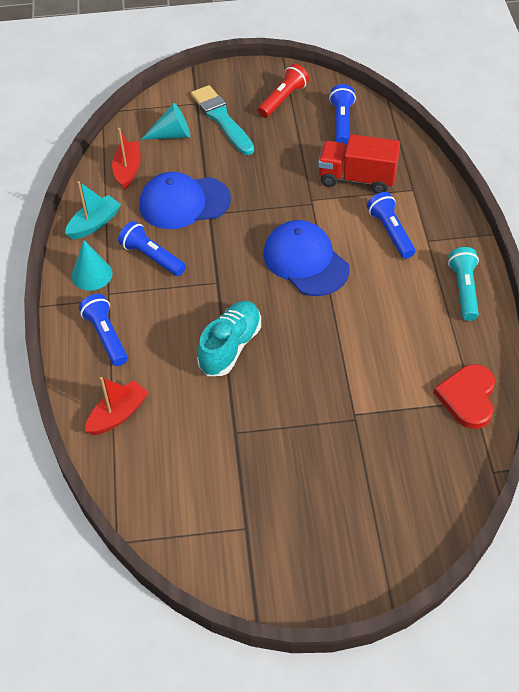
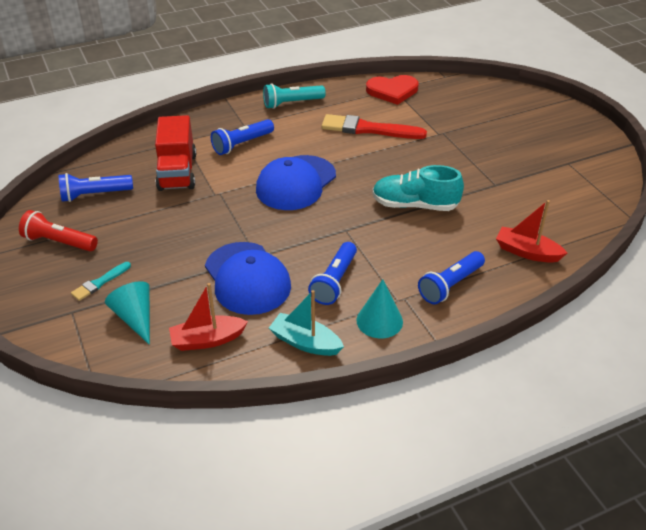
camera: 110 degrees left, 10 degrees down
(221, 119) = (100, 282): turquoise brush -> turquoise brush, size x0.51
(386, 347) = (368, 129): none -> red brush

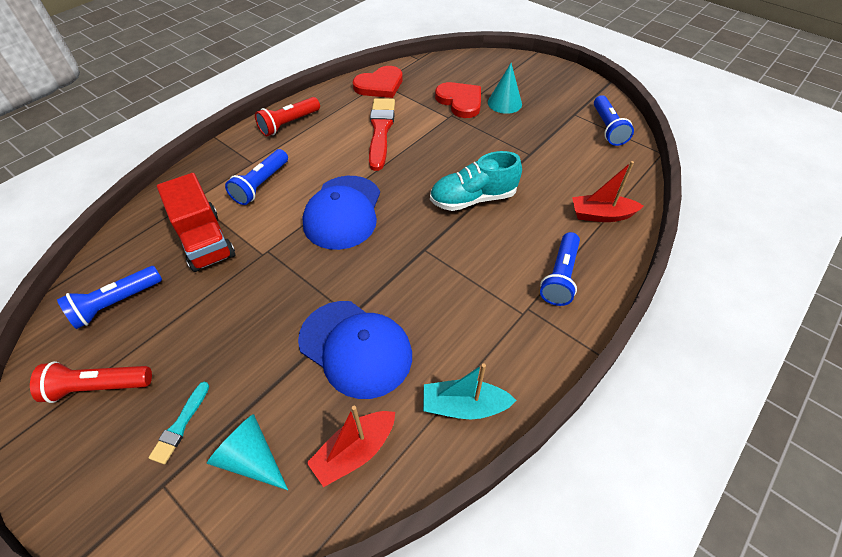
camera: 25 degrees left, 10 degrees up
(292, 103) = (289, 124): turquoise flashlight -> red flashlight
(334, 281) = (449, 316): blue flashlight -> blue flashlight (607, 128)
(368, 129) = (381, 131): red brush -> red brush turned 105 degrees clockwise
(379, 321) = (521, 345): turquoise cone -> turquoise cone (504, 103)
(460, 123) = (460, 101): none -> red heart

